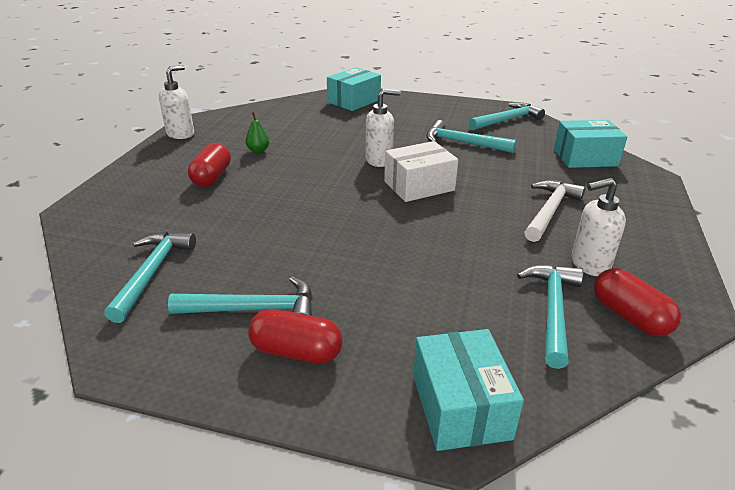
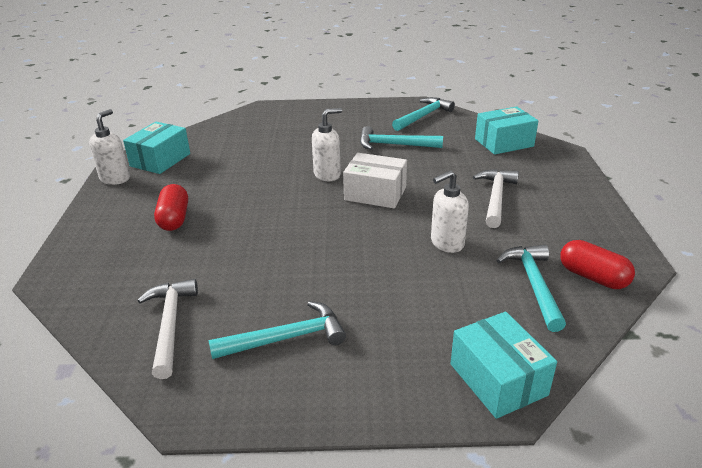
camera: 15 degrees left, 0 degrees up
(152, 272) = (170, 324): turquoise hammer -> white hammer
(258, 150) = (205, 183): green pear -> none
(296, 352) = (343, 366): red capsule -> none
(354, 101) = (273, 117): turquoise box -> turquoise box (160, 160)
(419, 186) = (375, 193): white box -> white box turned 60 degrees clockwise
(589, 264) = (546, 239): white soap dispenser -> white soap dispenser (446, 243)

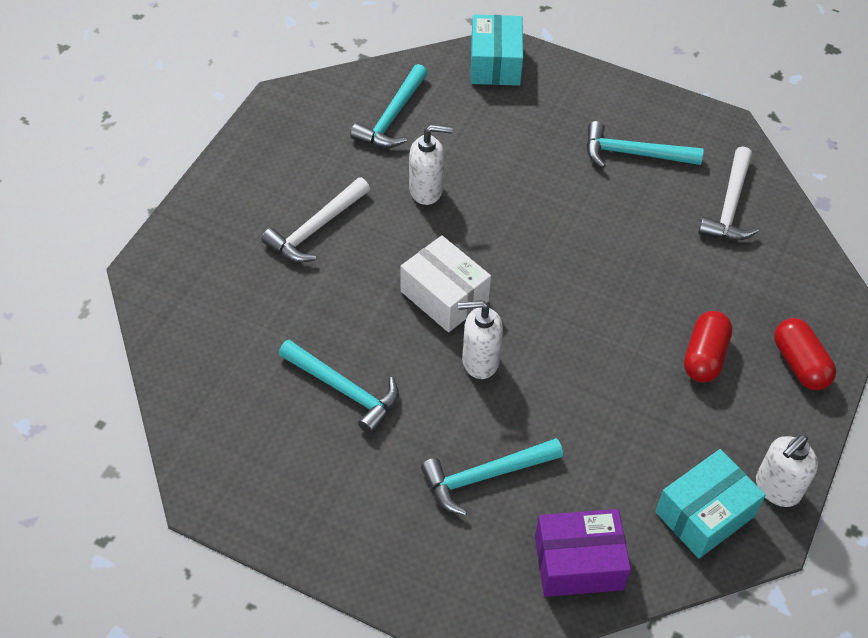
camera: 155 degrees left, 20 degrees up
(226, 131) = (578, 563): none -> purple box
(423, 116) = (236, 452): turquoise hammer -> turquoise hammer (485, 476)
(504, 142) = (195, 324): turquoise box -> none
(593, 277) = (335, 103): red capsule -> red capsule (799, 364)

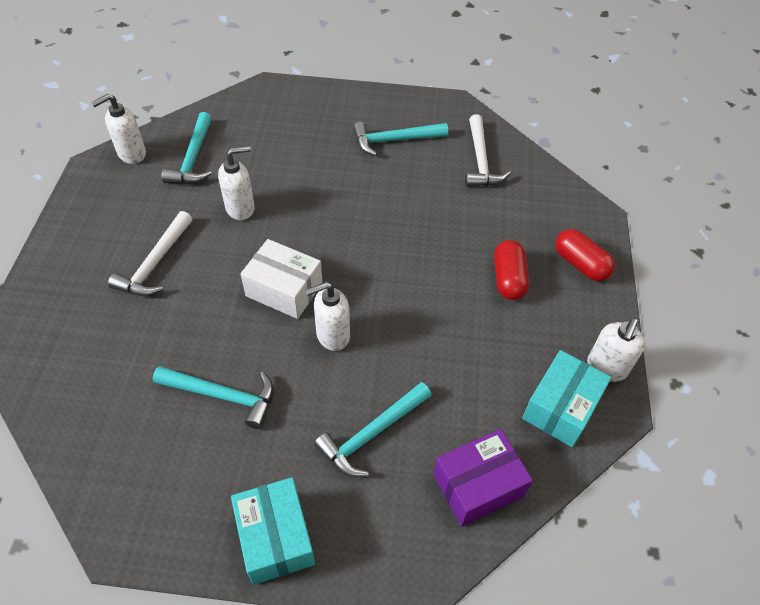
camera: 20 degrees left, 0 degrees up
(326, 95) = (131, 154): none -> white soap dispenser
(495, 64) = (263, 99): turquoise box -> turquoise box (275, 537)

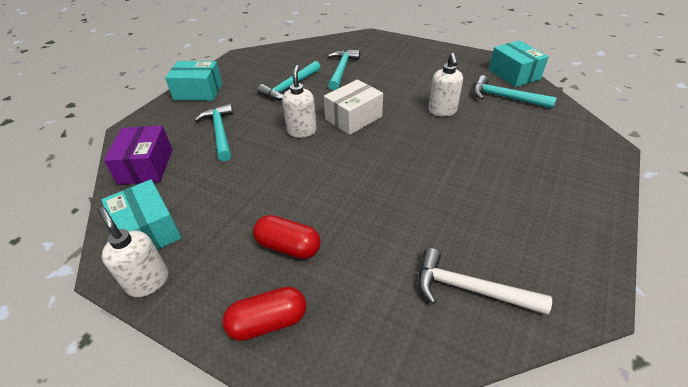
camera: 115 degrees right, 10 degrees down
(131, 154) = (514, 74): white soap dispenser -> turquoise box
(155, 263) = (402, 75): white hammer -> none
(394, 140) = (517, 219): turquoise hammer -> turquoise hammer (342, 70)

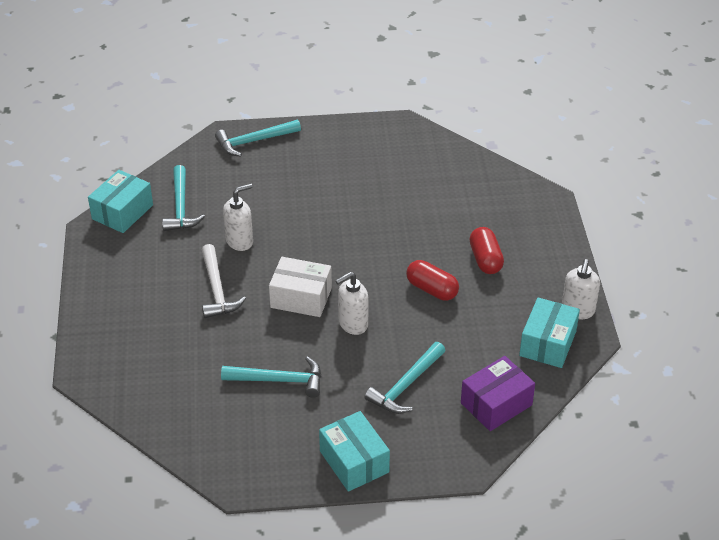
camera: 125 degrees left, 0 degrees up
(268, 322) = (542, 239): red capsule -> red capsule (432, 289)
(342, 70) = (205, 354): turquoise hammer -> turquoise hammer (254, 141)
(469, 289) = (438, 169): white hammer -> white hammer (217, 290)

